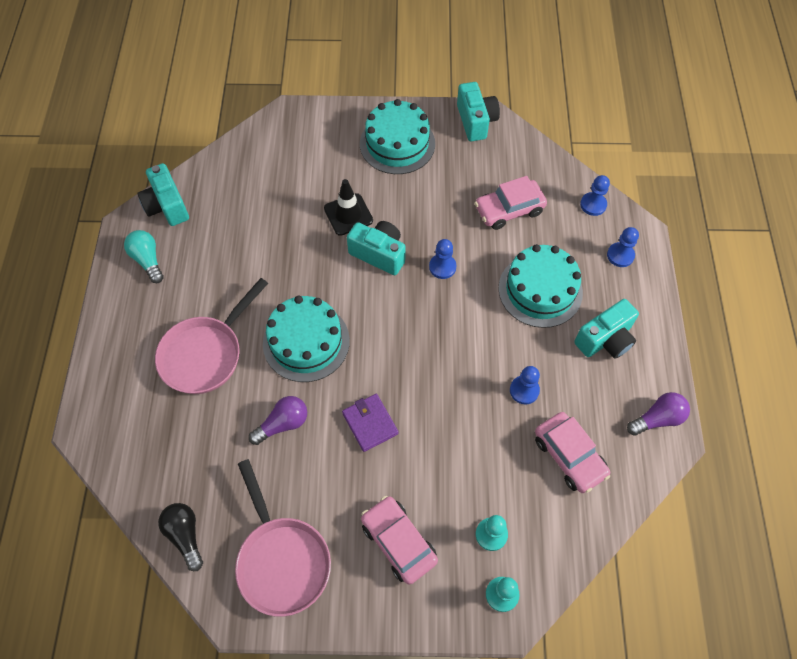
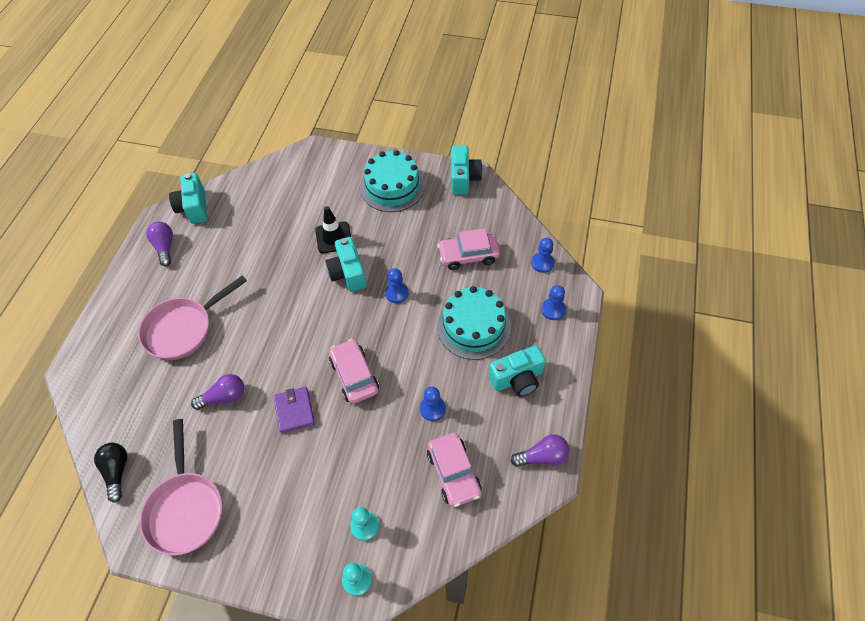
camera: 15 degrees right, 5 degrees down
(148, 260) = (165, 247): turquoise light bulb -> purple light bulb
(306, 342) = (265, 334): turquoise cake -> none
(379, 254) = (348, 273): turquoise camera -> turquoise camera turned 150 degrees counterclockwise
(398, 542) = (285, 515): pink car -> pink car (354, 375)

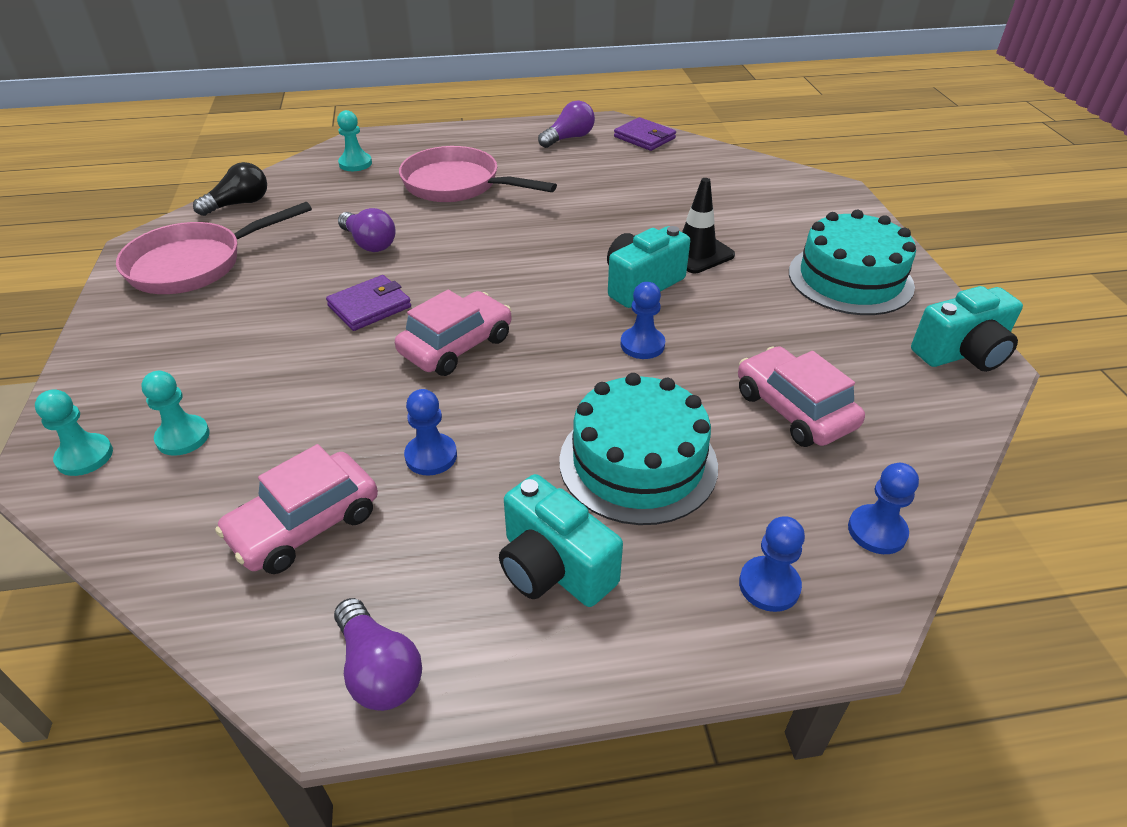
camera: 65 degrees right, 15 degrees down
(108, 384) = (355, 163): none -> turquoise pawn
(194, 207) = (644, 137): turquoise camera -> purple wallet

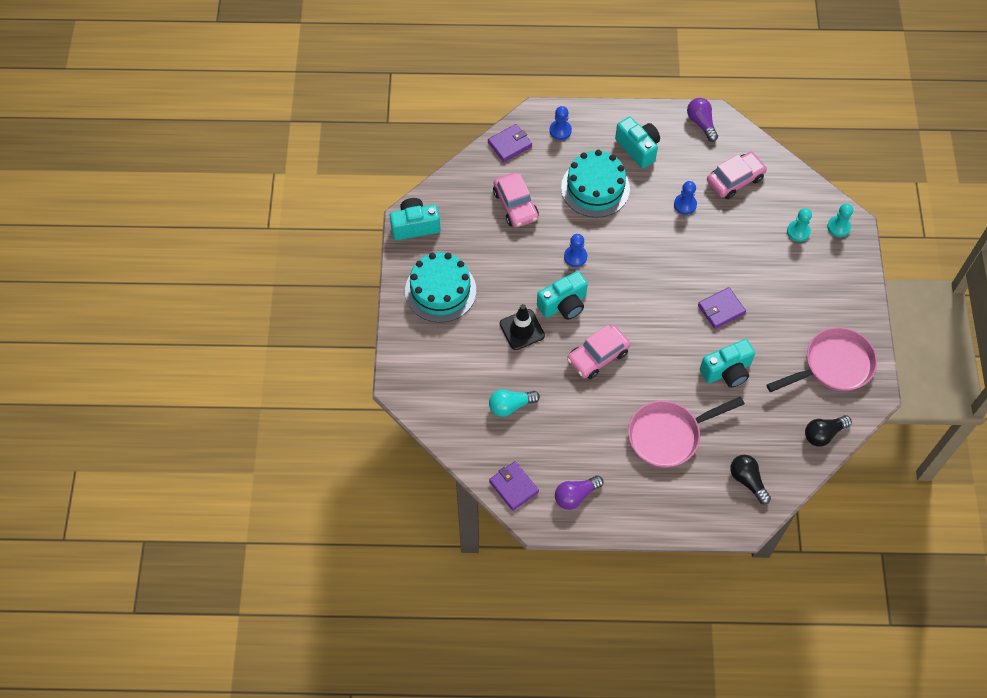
camera: 170 degrees left, 20 degrees up
(355, 163) = (747, 480): turquoise pawn -> black light bulb
(369, 243) = (727, 371): purple light bulb -> turquoise camera
(456, 345) = (672, 271): pink car -> pink car (597, 356)
(457, 185) = (668, 435): pink pan -> pink pan turned 120 degrees clockwise
(677, 188) = (510, 406): none -> turquoise light bulb
(877, 531) = (509, 144): blue pawn -> purple wallet

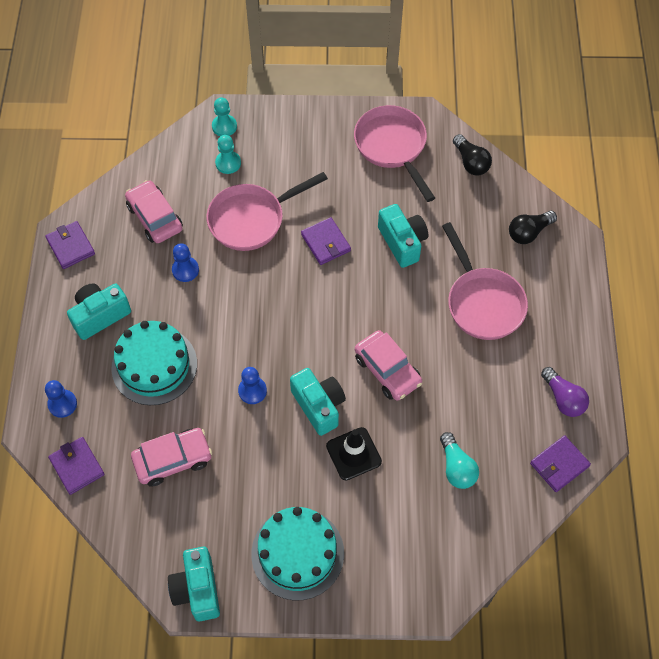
camera: 90 degrees left, 0 degrees up
(701, 123) = (71, 246): purple light bulb -> purple wallet
(740, 251) = (251, 219): none -> pink pan

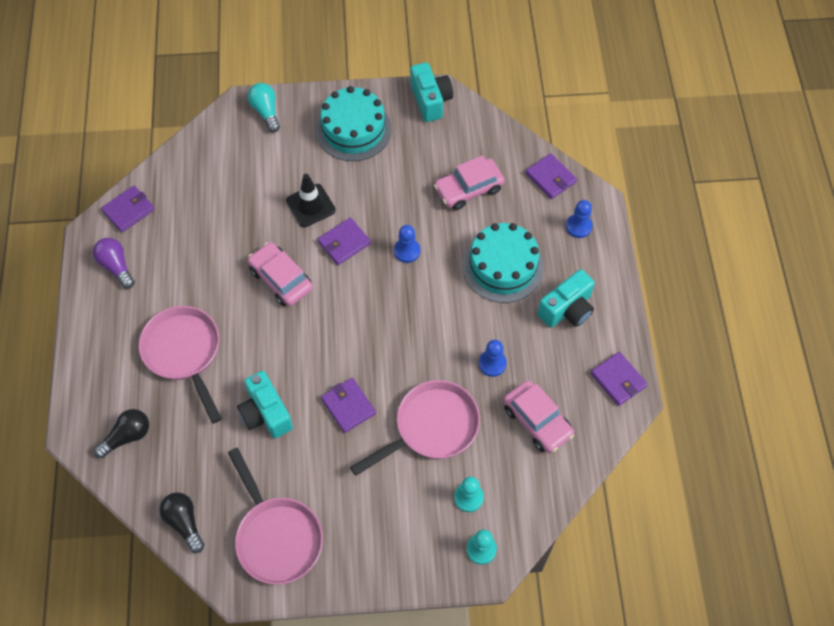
camera: 175 degrees right, 0 degrees up
(319, 406) = (344, 243): turquoise camera -> purple wallet
(456, 467) = (219, 201): turquoise light bulb -> turquoise light bulb (266, 112)

